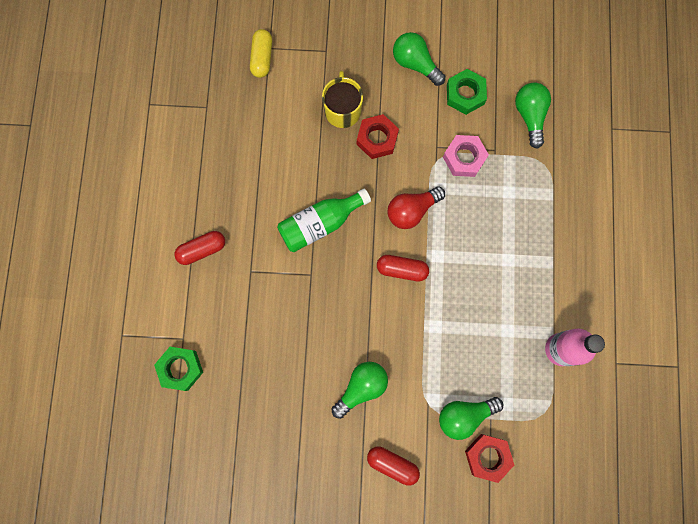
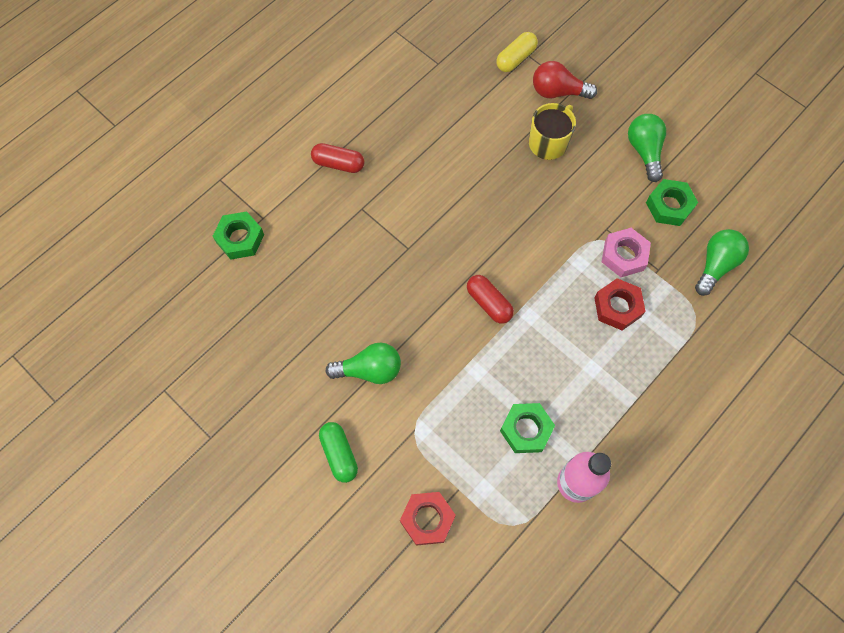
camera: 40 degrees right, 10 degrees down
(320, 224) = (451, 215): green bottle -> none
(377, 139) = (558, 185): red nut -> red nut (617, 307)
(392, 464) = (339, 454): red capsule -> green capsule
(412, 211) = (539, 263): red light bulb -> red light bulb (558, 92)
(464, 415) = (438, 466): green light bulb -> none
(500, 340) = (526, 430): none -> green nut

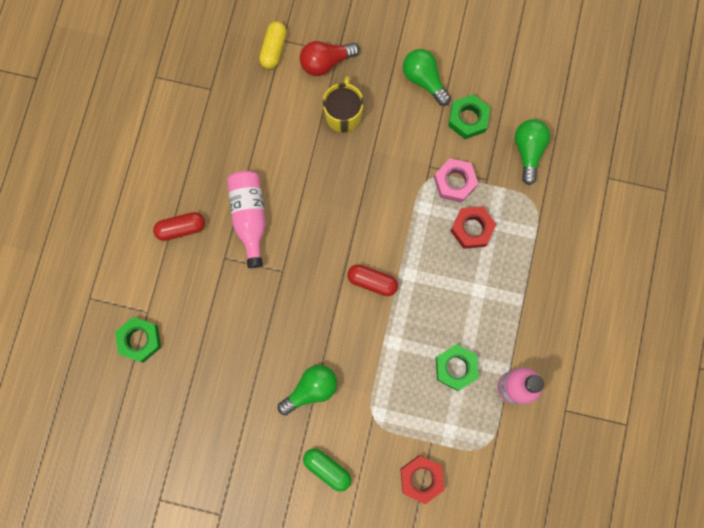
camera: 30 degrees left, 10 degrees up
(407, 186) = (250, 217): none -> pink bottle

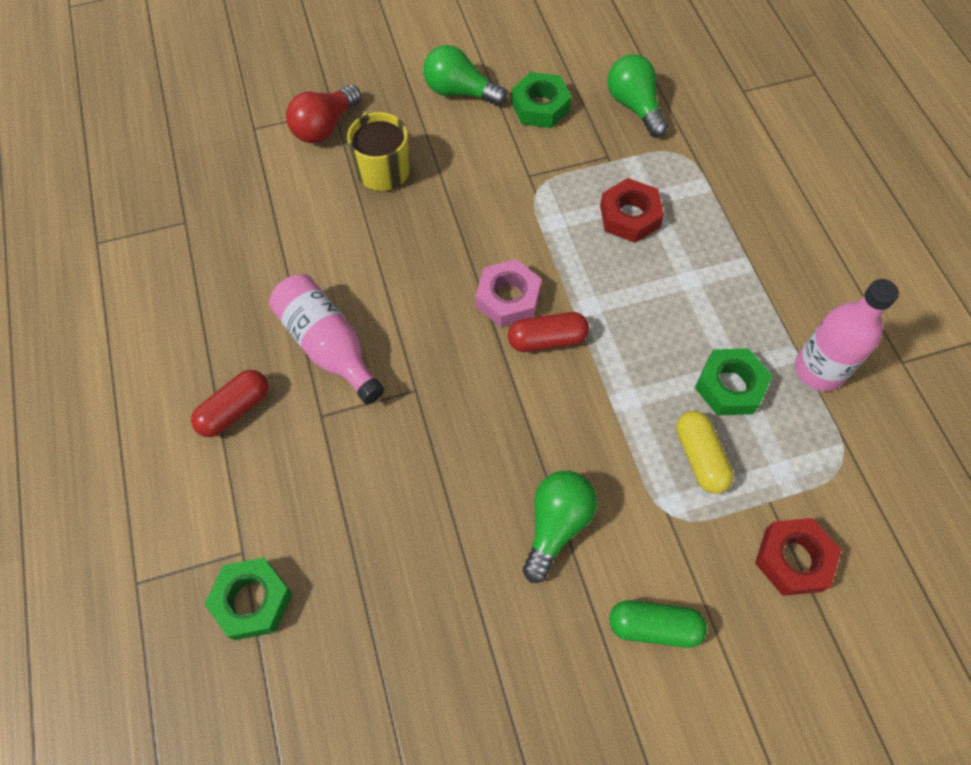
camera: 30 degrees left, 15 degrees down
(273, 49) = (247, 142): yellow capsule -> yellow capsule (700, 457)
(454, 182) = (571, 177): pink nut -> pink nut (508, 298)

